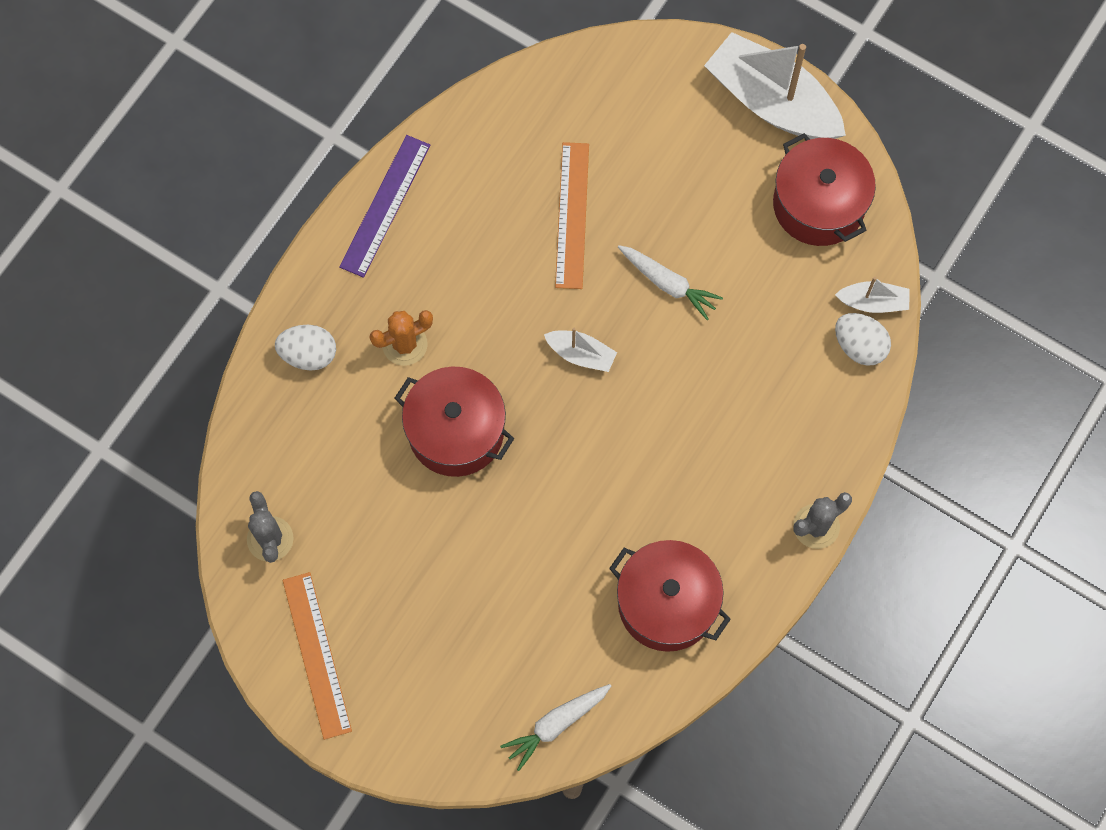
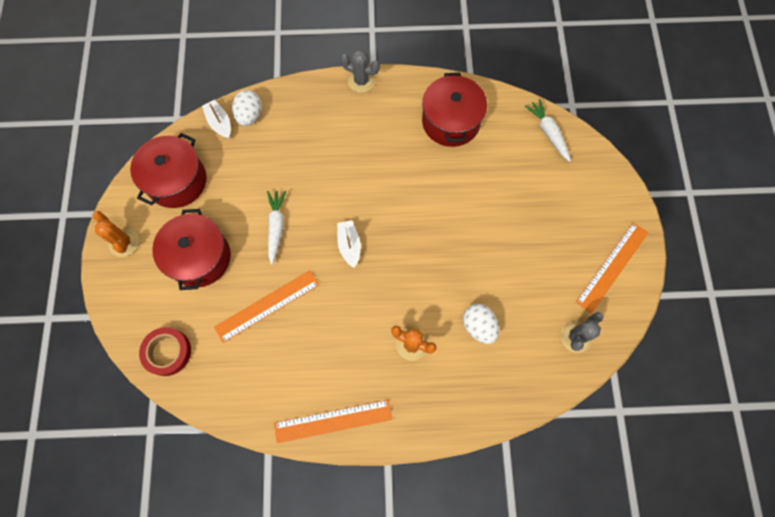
camera: 125 degrees left, 0 degrees up
(308, 354) = (458, 396): white egg -> white egg (478, 326)
(385, 205) = (333, 421): purple ruler -> orange ruler
(456, 431) = (441, 280): red pot -> red pot (199, 257)
(556, 724) = (548, 133): white carrot -> white carrot turned 135 degrees counterclockwise
(594, 80) = (167, 352): none -> red tape
(772, 102) = (123, 242): white boat -> orange cactus

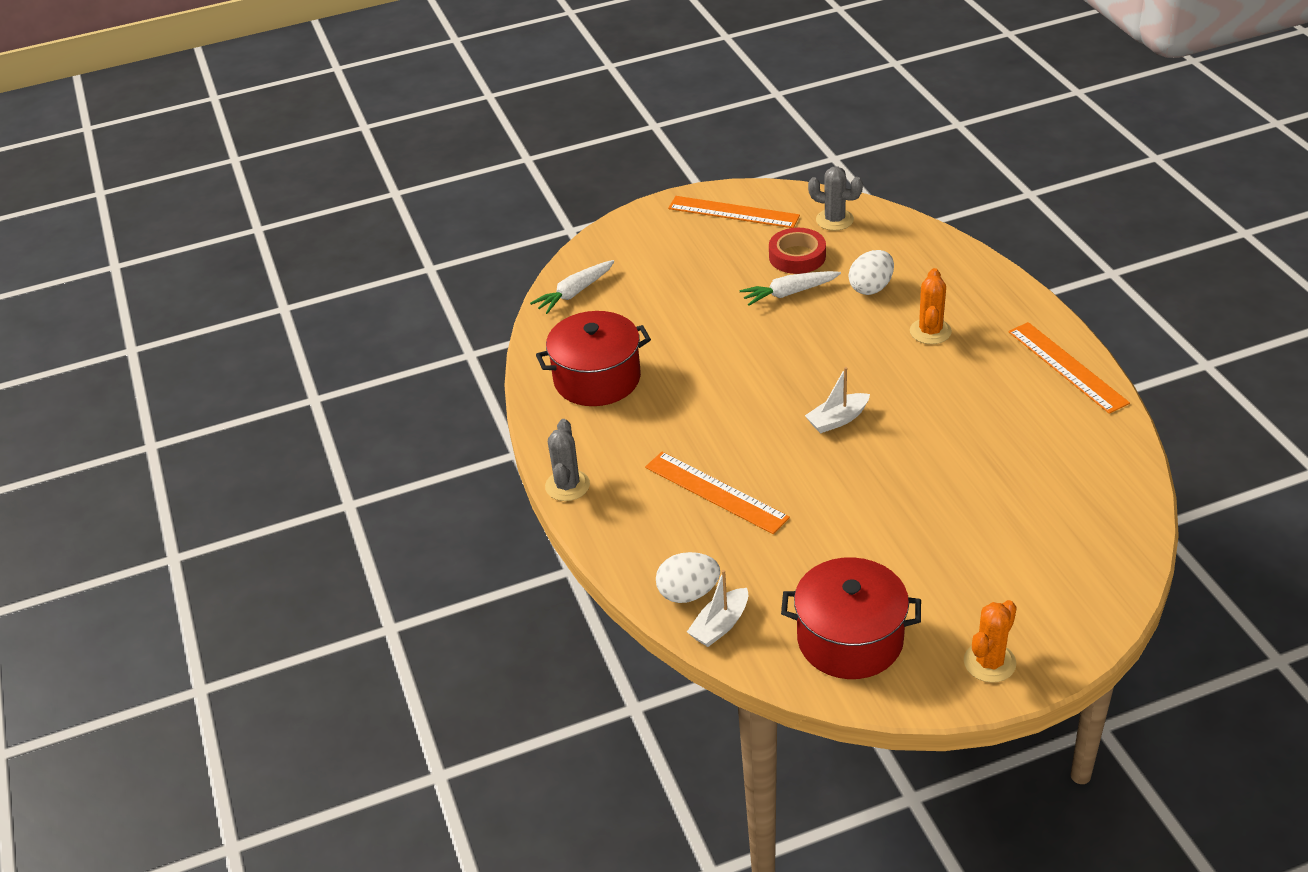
camera: 105 degrees left, 30 degrees down
(167, 352) = (1106, 544): red tape -> red tape (797, 256)
(199, 257) = (953, 563): red pot -> none
(267, 305) = (972, 469): orange ruler -> orange ruler (715, 492)
(276, 227) = (856, 498): white carrot -> white carrot (789, 293)

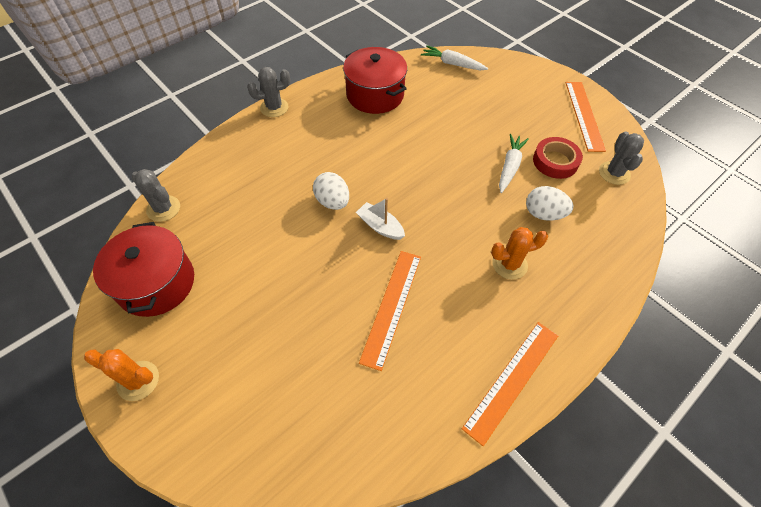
camera: 65 degrees right, 15 degrees up
(688, 593) = (190, 186): white egg -> white egg (332, 202)
(715, 492) = (285, 177): orange ruler -> orange ruler (391, 307)
(720, 625) = (163, 208): white boat -> grey cactus
(789, 293) = (510, 167): white carrot -> white carrot turned 60 degrees clockwise

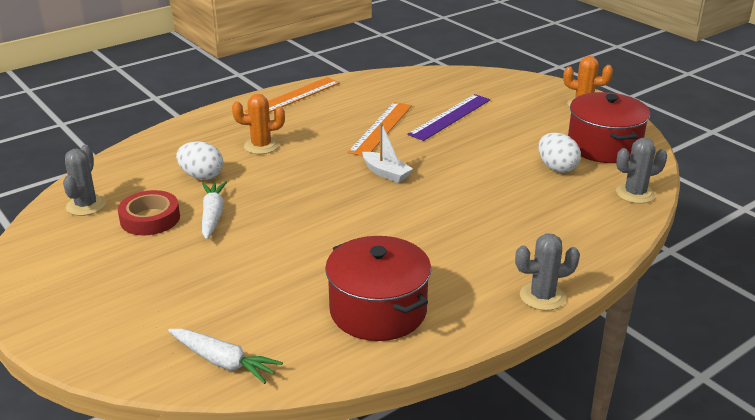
camera: 175 degrees left, 25 degrees down
(163, 208) = (635, 194): grey cactus -> grey cactus turned 60 degrees counterclockwise
(312, 338) = (450, 117): none -> purple ruler
(332, 202) = (439, 193): white egg -> white egg (556, 168)
(510, 167) = (213, 215): white carrot -> white carrot turned 150 degrees clockwise
(584, 115) = (59, 269): orange ruler -> none

